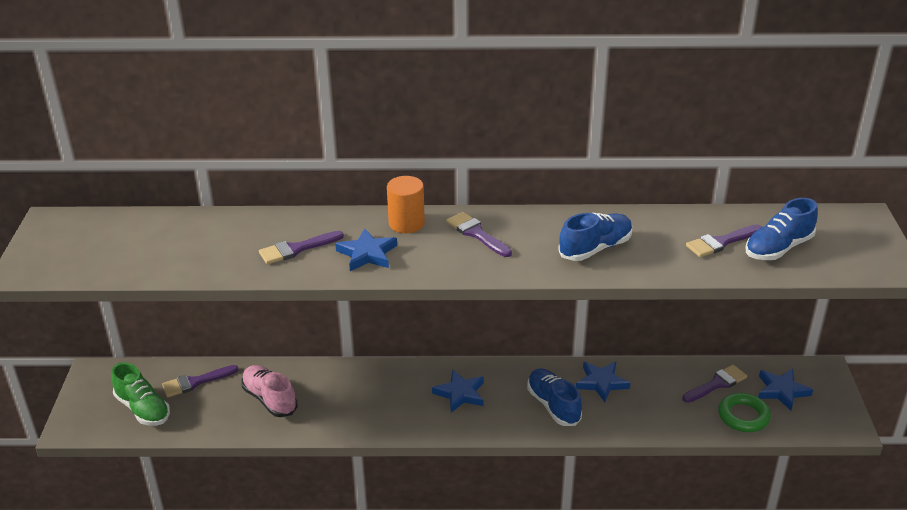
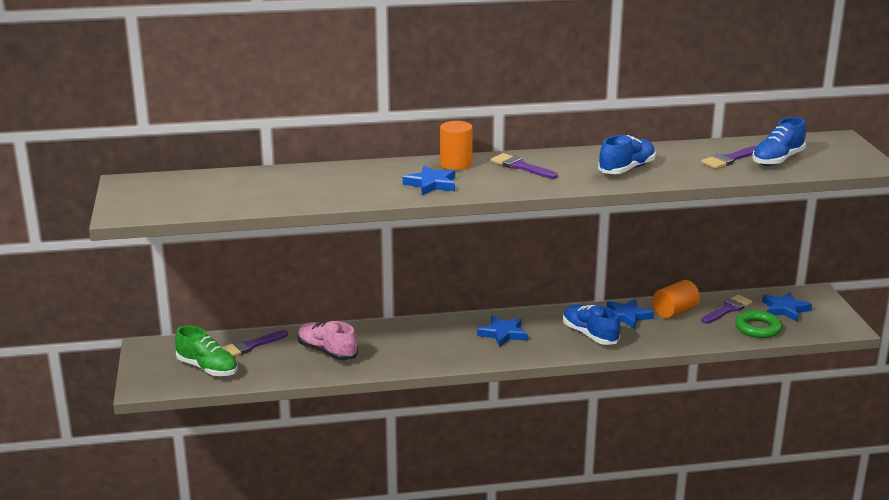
camera: 10 degrees left, 10 degrees down
(296, 249) = (366, 185): purple brush -> none
(656, 381) = (674, 311): none -> orange cylinder

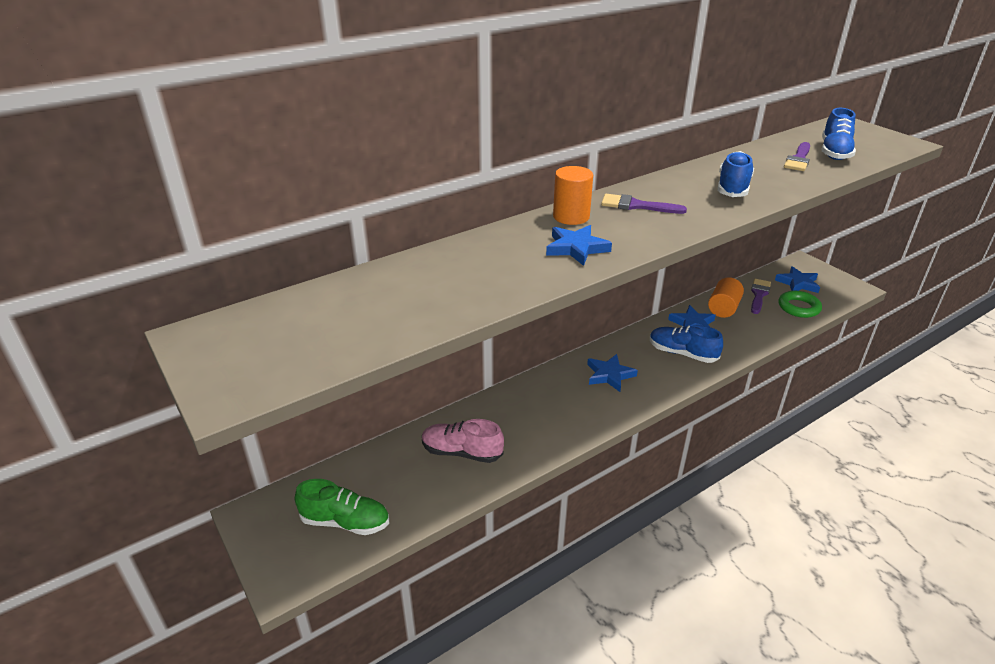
camera: 25 degrees left, 10 degrees up
(250, 346) = (373, 471): purple brush -> none

